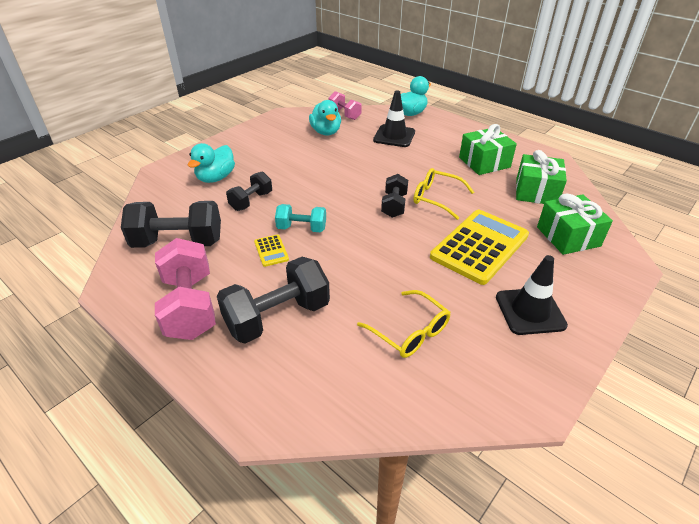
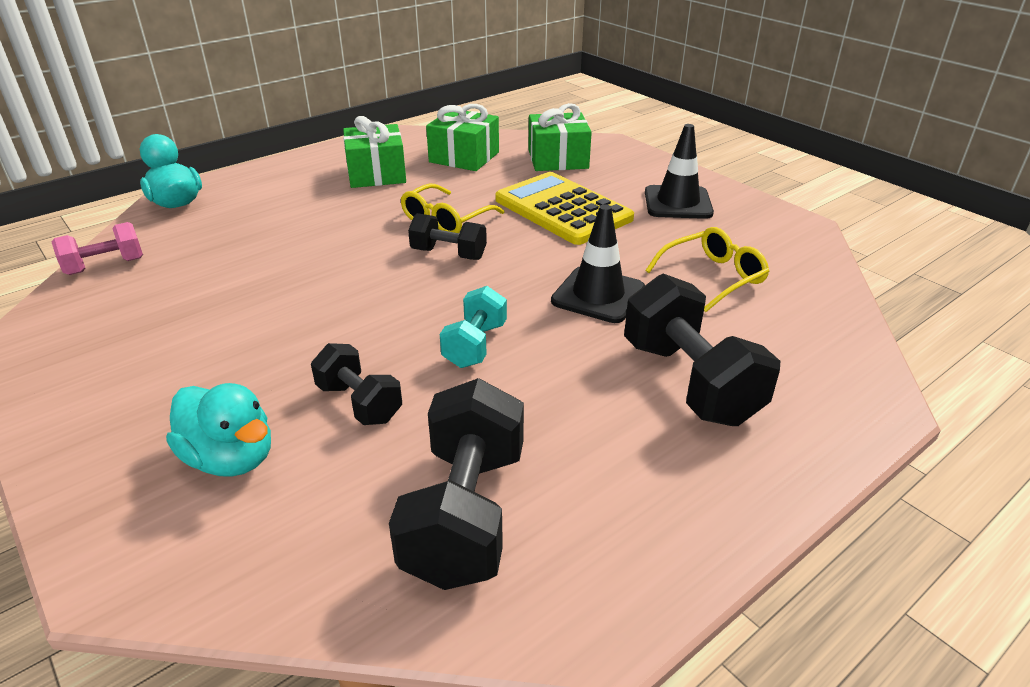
camera: 80 degrees left, 5 degrees down
(190, 306) = (664, 485): pink dumbbell -> none
(271, 251) = (528, 382): yellow calculator -> none
(326, 132) = (158, 294): turquoise duck -> none
(394, 136) = (241, 227): black traffic cone -> black traffic cone (598, 295)

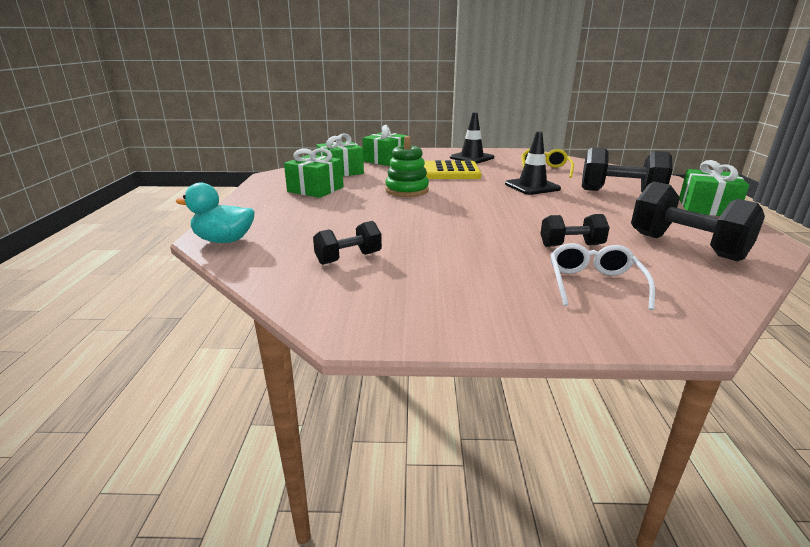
camera: 50 degrees left, 10 degrees down
(105, 266) = (279, 279): pink dumbbell -> none
(231, 458) = (594, 284): turquoise duck -> white glasses
(446, 220) = (407, 190): yellow glasses -> green stacking toy
(448, 254) = (446, 198): black dumbbell -> black dumbbell (348, 258)
(475, 345) = (546, 214): turquoise dumbbell -> none
(733, 502) = (706, 208): none -> green gift

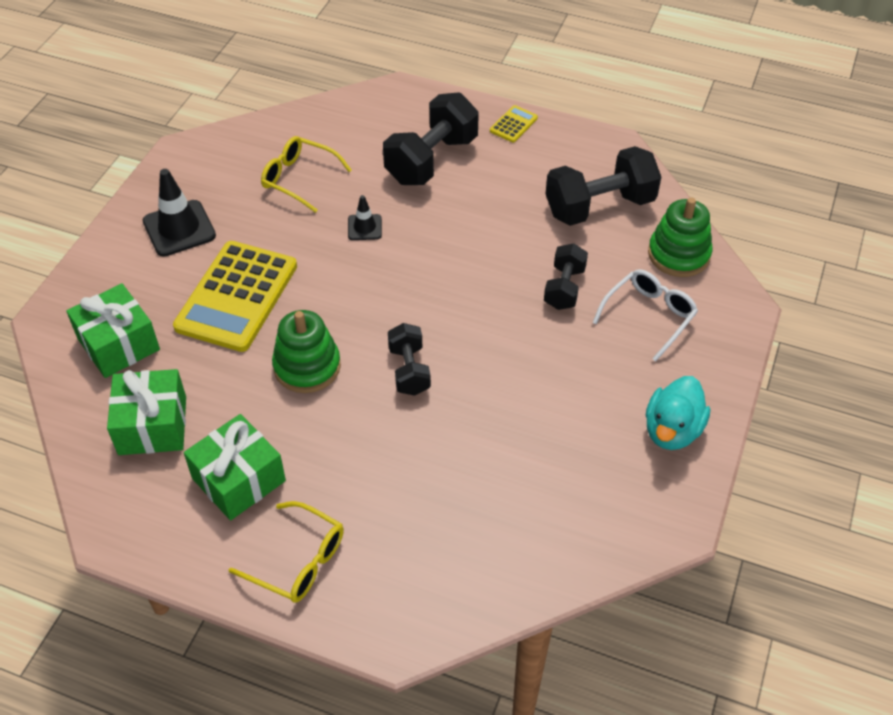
camera: 70 degrees left, 25 degrees up
(224, 240) = (413, 618): turquoise duck -> turquoise duck (672, 430)
(263, 208) = (298, 561): none -> yellow glasses
(348, 258) = (522, 491): black dumbbell -> black dumbbell (409, 370)
(532, 186) = (364, 227): black traffic cone -> black traffic cone, size x0.55
(594, 284) = (649, 316): white glasses -> white glasses turned 105 degrees clockwise
(697, 289) = (678, 254): none -> green stacking toy
(706, 208) = (513, 124): green gift -> yellow calculator

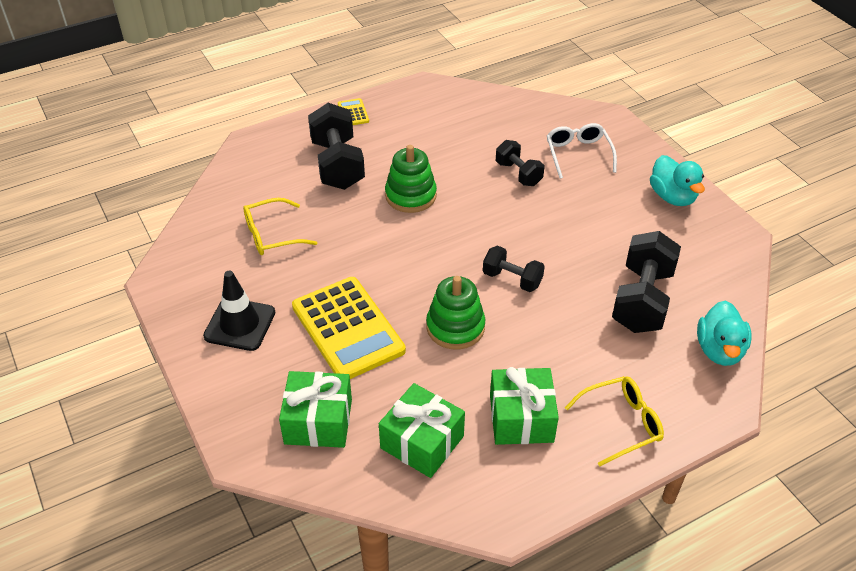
camera: 50 degrees left, 5 degrees down
(364, 227) = (360, 229): black traffic cone -> none
(474, 593) = (719, 350): none -> turquoise duck
(599, 206) = (469, 121): black dumbbell -> black dumbbell (642, 300)
(678, 254) = (543, 115): green stacking toy -> green stacking toy (410, 196)

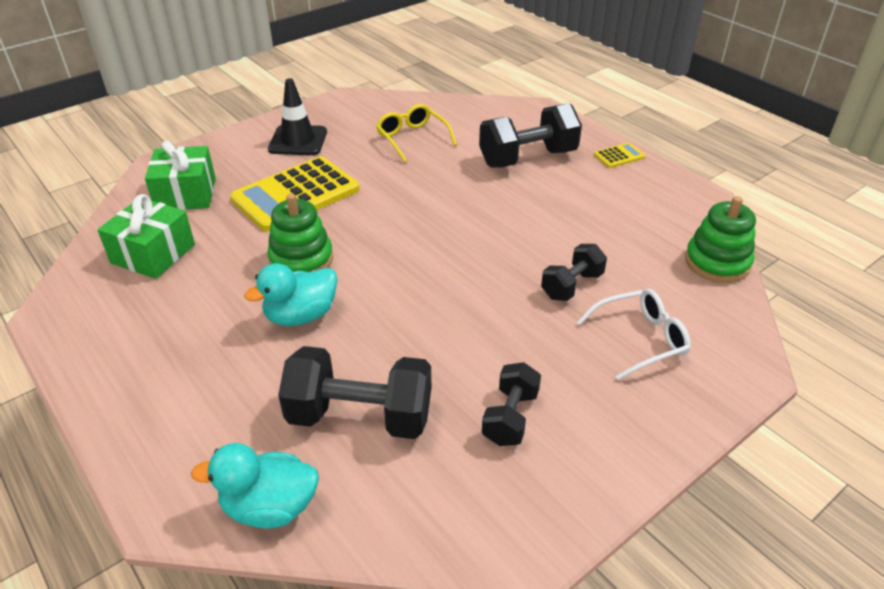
camera: 80 degrees right, 5 degrees down
(410, 196) = (497, 209): green stacking toy -> green stacking toy (717, 262)
(512, 279) = (379, 295): black dumbbell -> black dumbbell (510, 417)
(521, 418) = (173, 317): green gift -> none
(621, 423) = (154, 400): yellow glasses -> none
(672, 197) = (590, 451): turquoise duck -> turquoise duck (301, 315)

